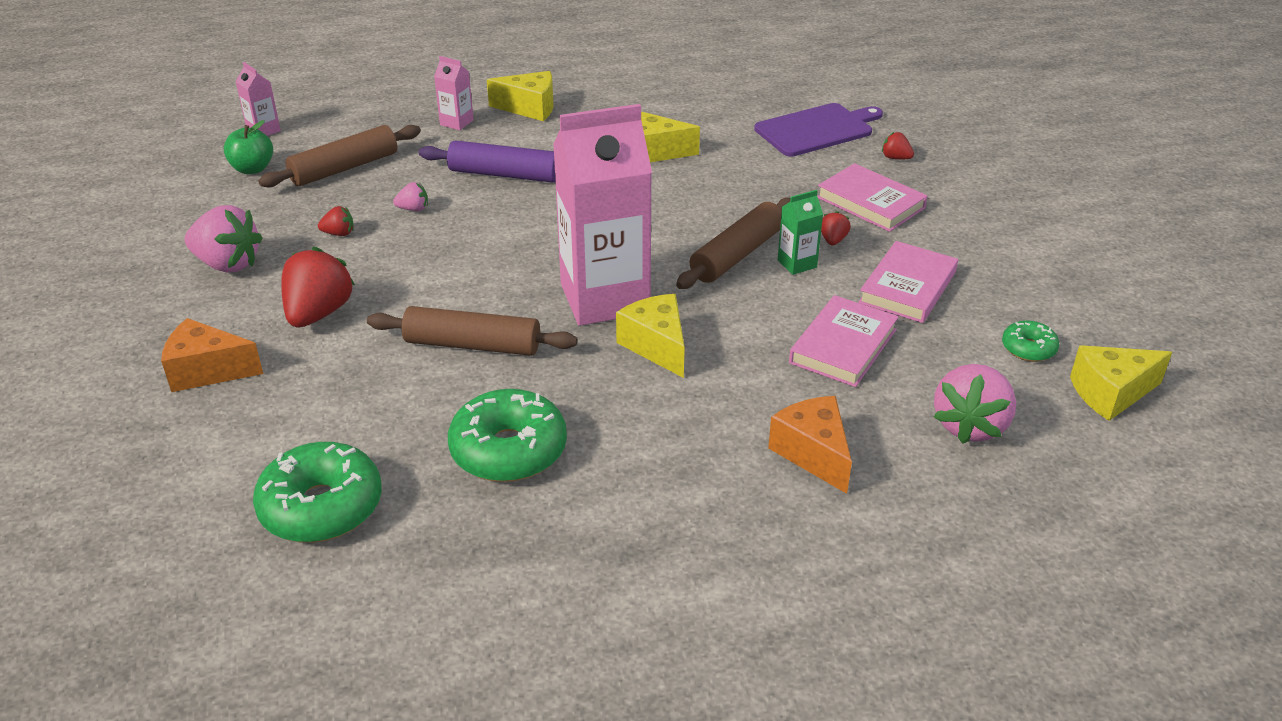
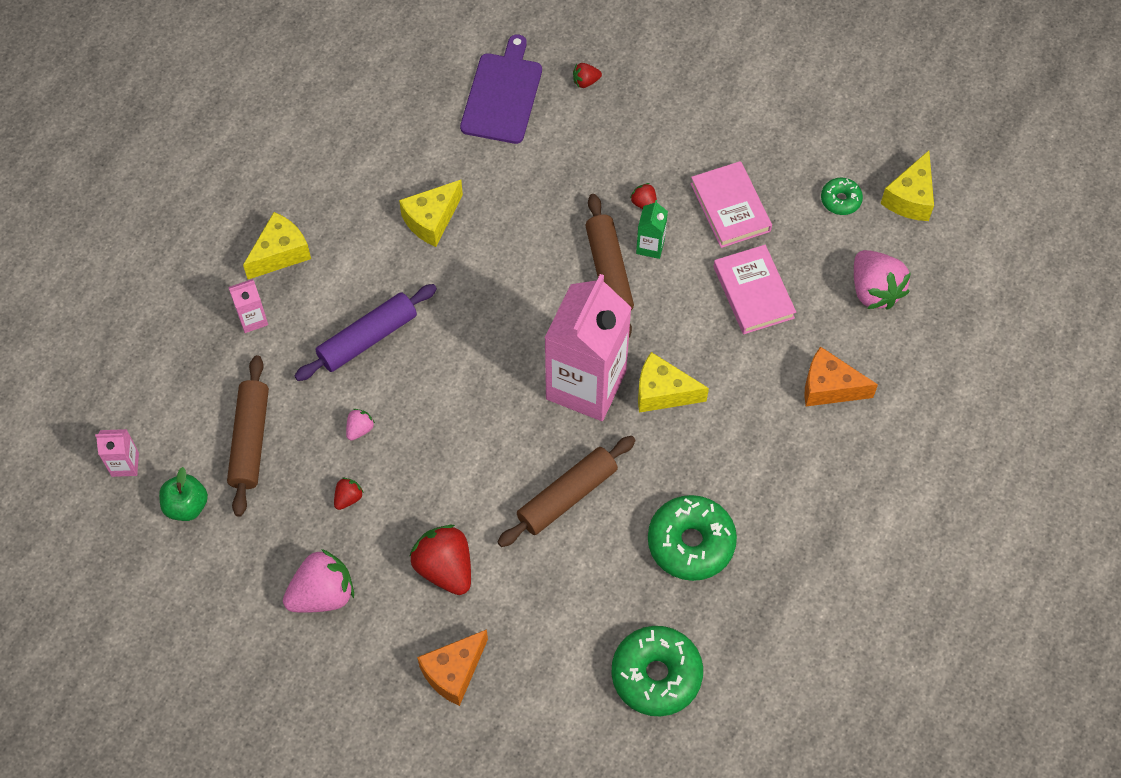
camera: 50 degrees left, 25 degrees up
(870, 203) = (623, 145): pink book -> none

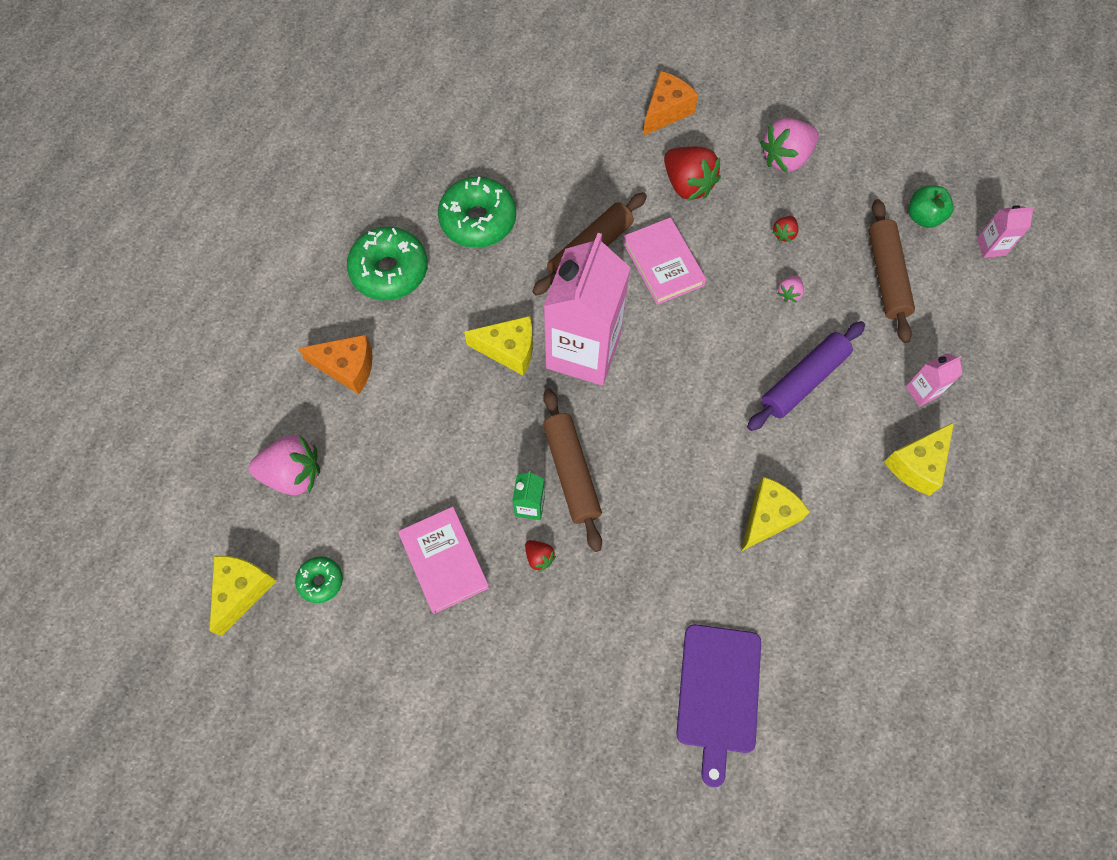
camera: 175 degrees right, 5 degrees up
(585, 81) = (621, 722): red strawberry -> none
(656, 675) = (503, 121): green donut -> green donut (389, 271)
(753, 292) = (420, 461): pink book -> pink book (663, 264)
(874, 290) = (293, 474): pink strawberry -> pink strawberry turned 120 degrees clockwise

